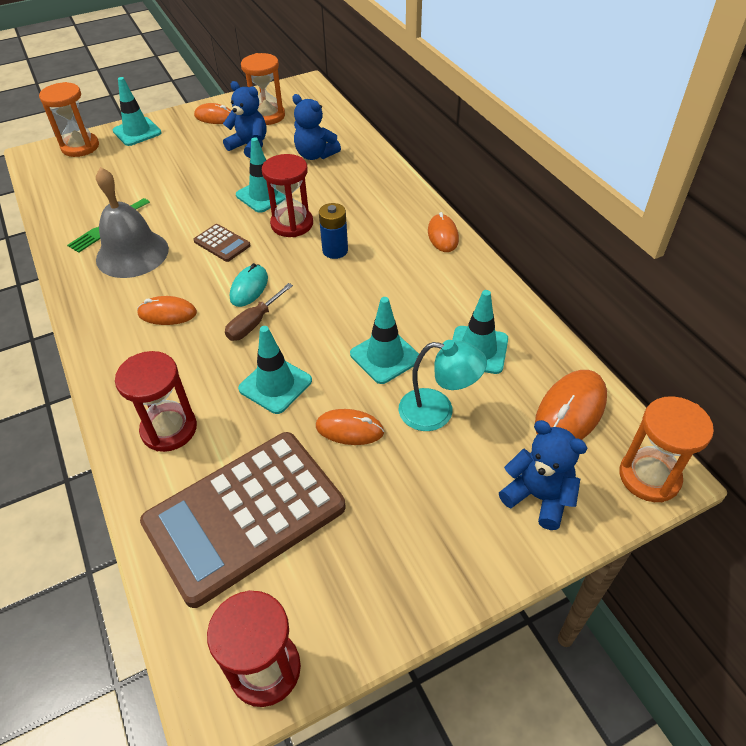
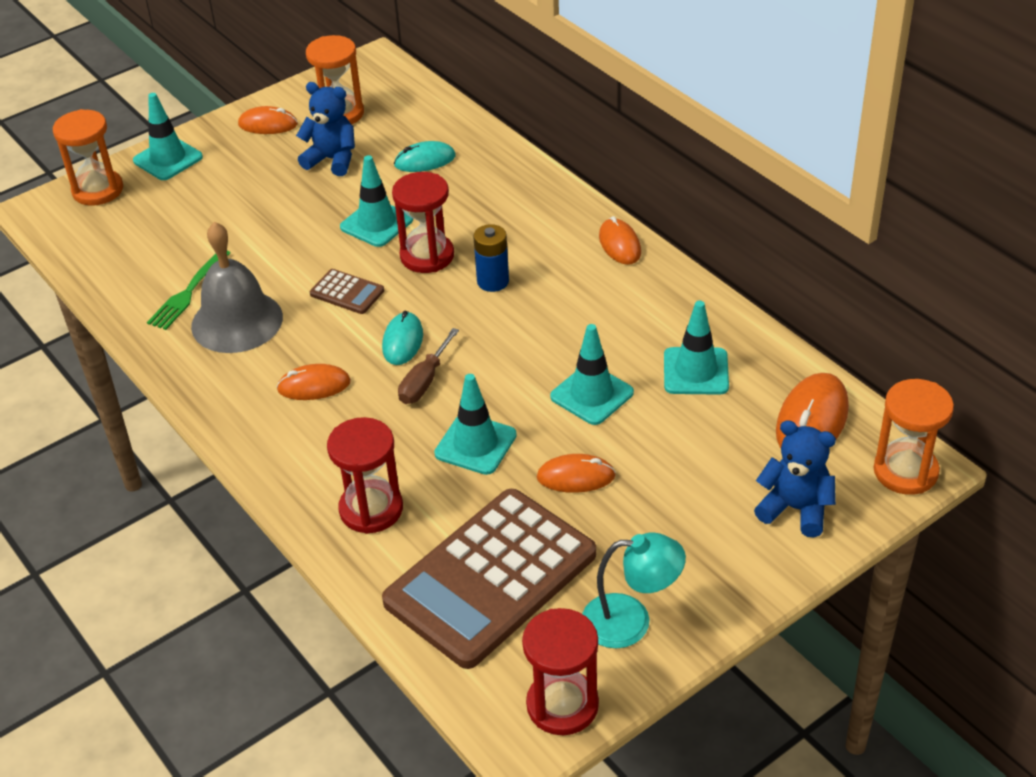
camera: 10 degrees left, 5 degrees down
(315, 155) = (425, 161): blue teddy bear -> turquoise mouse
(437, 411) = (668, 443): turquoise lamp -> turquoise lamp (631, 621)

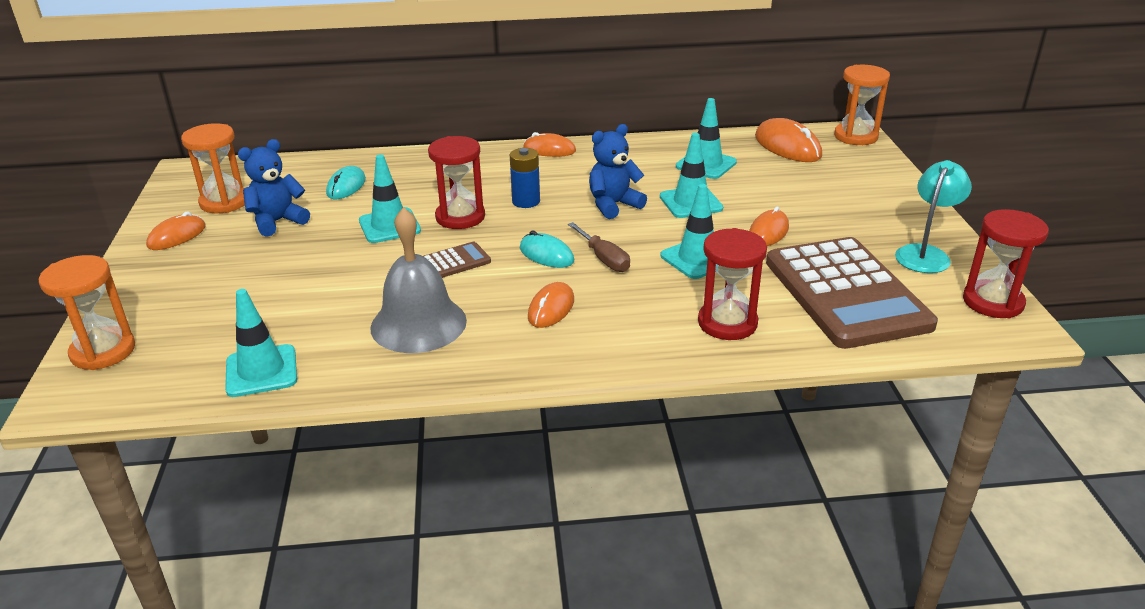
camera: 60 degrees left, 10 degrees down
(168, 159) = (130, 298): turquoise traffic cone -> turquoise traffic cone (261, 371)
(188, 292) = (341, 339): green fork -> none
(795, 509) = (861, 174): blue teddy bear -> blue teddy bear (613, 205)

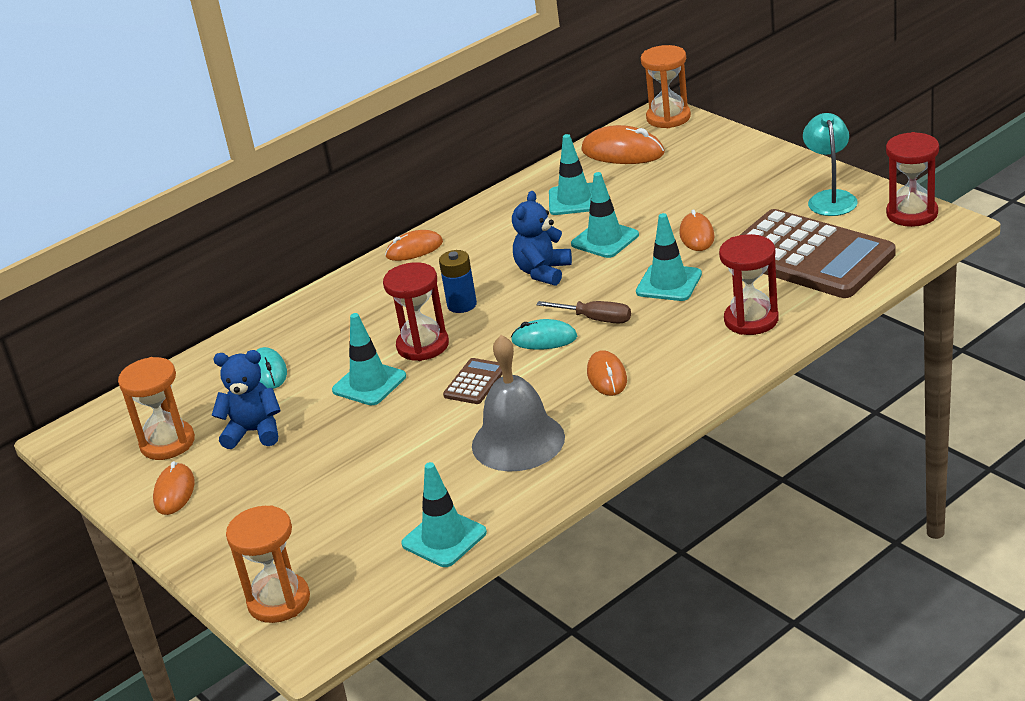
camera: 30 degrees left, 0 degrees up
(277, 221) = (254, 432): blue teddy bear -> blue teddy bear turned 75 degrees clockwise

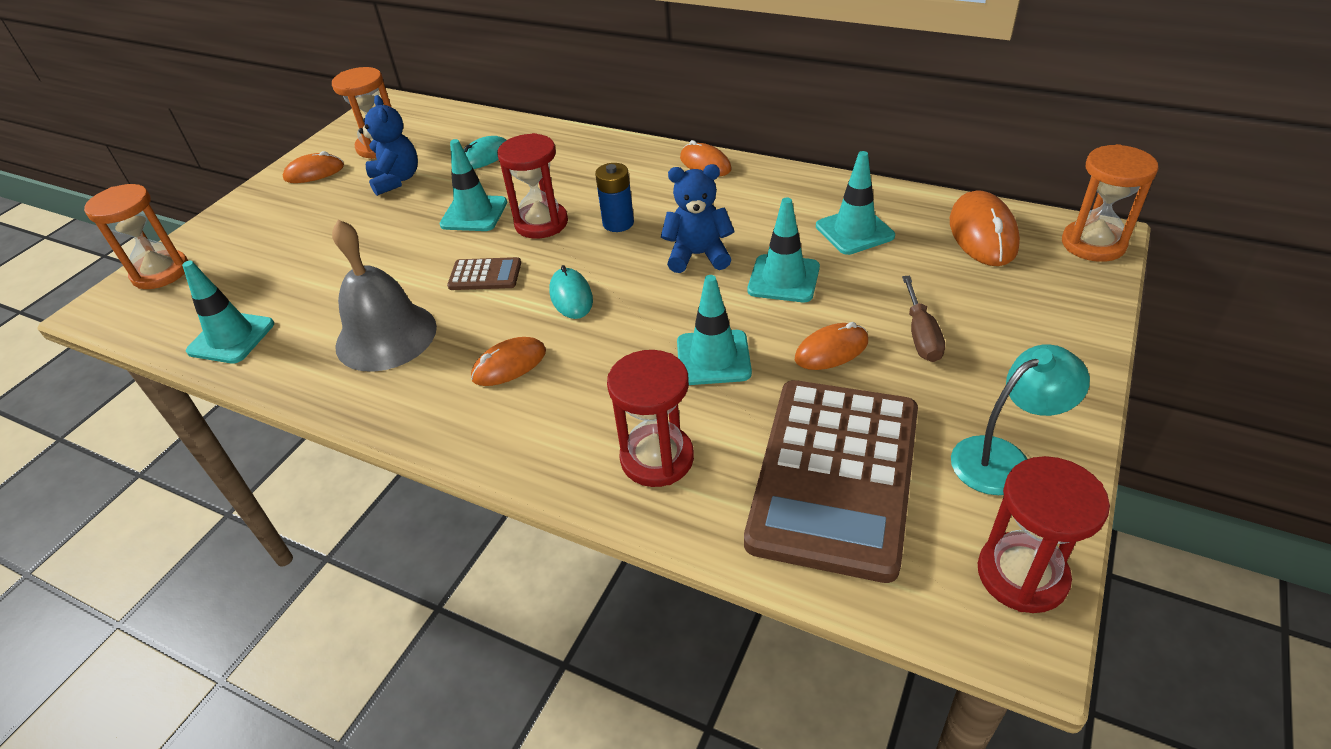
camera: 65 degrees right, 10 degrees up
(596, 319) = (619, 322): brown screwdriver -> brown screwdriver (921, 335)

